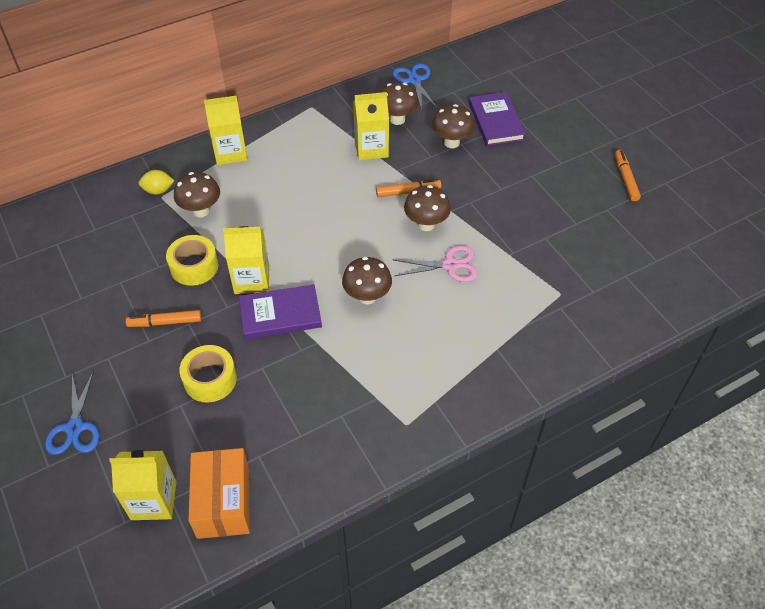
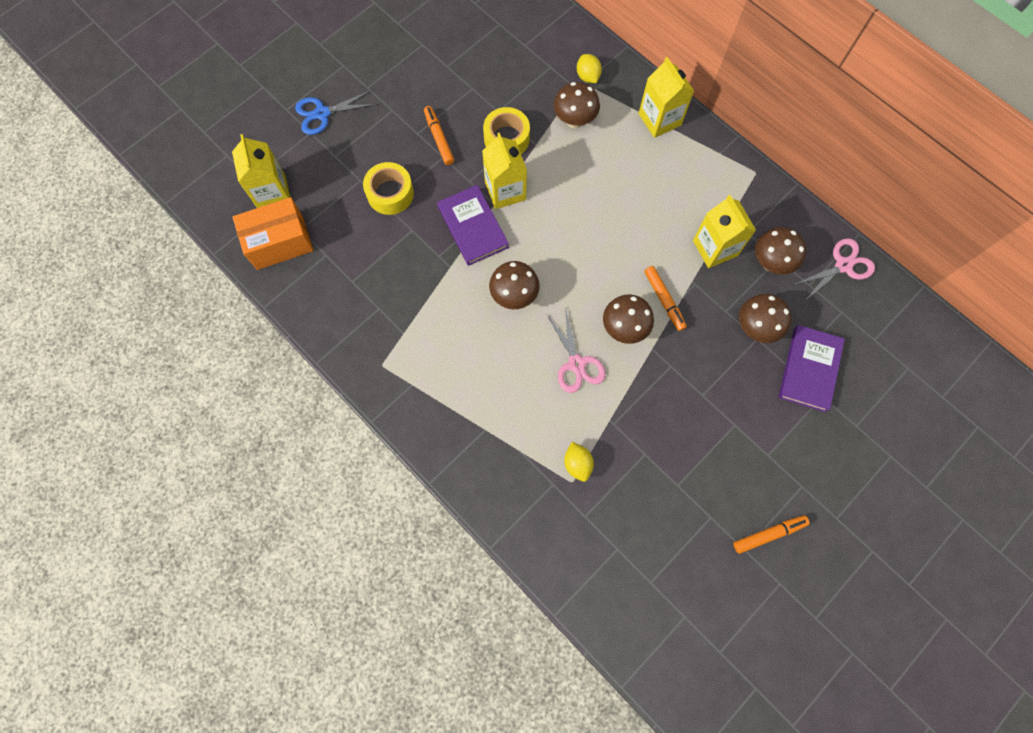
camera: 75 degrees right, 20 degrees up
(414, 80) = (843, 265): blue scissors -> pink scissors
(496, 121) = (809, 369): purple book -> purple book turned 45 degrees counterclockwise
(545, 286) = (577, 464): none -> yellow lemon

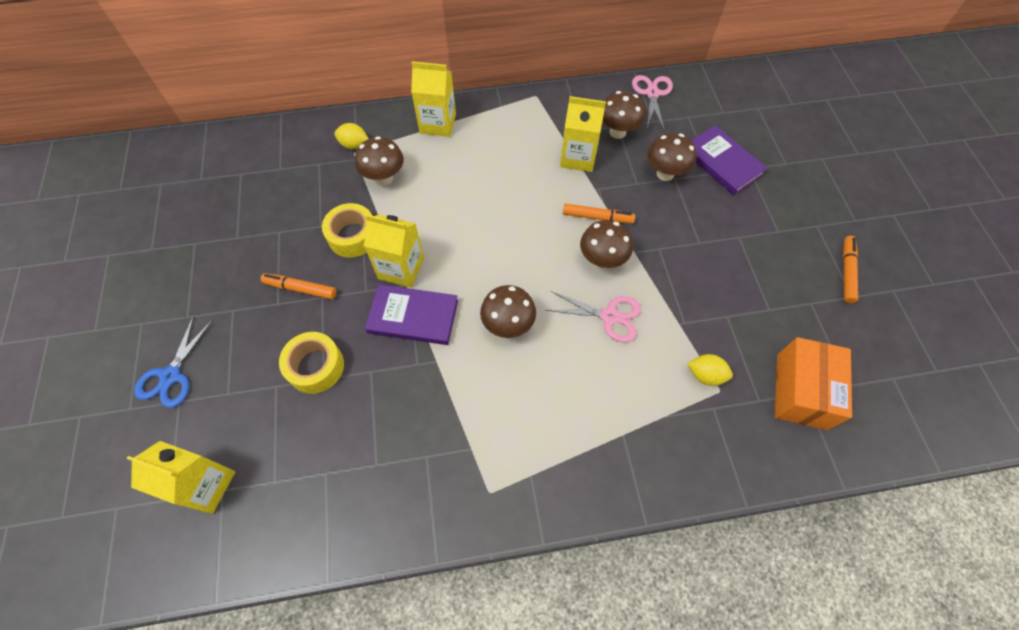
camera: 55 degrees left, 10 degrees down
(280, 242) = (269, 514): orange box -> orange box (801, 391)

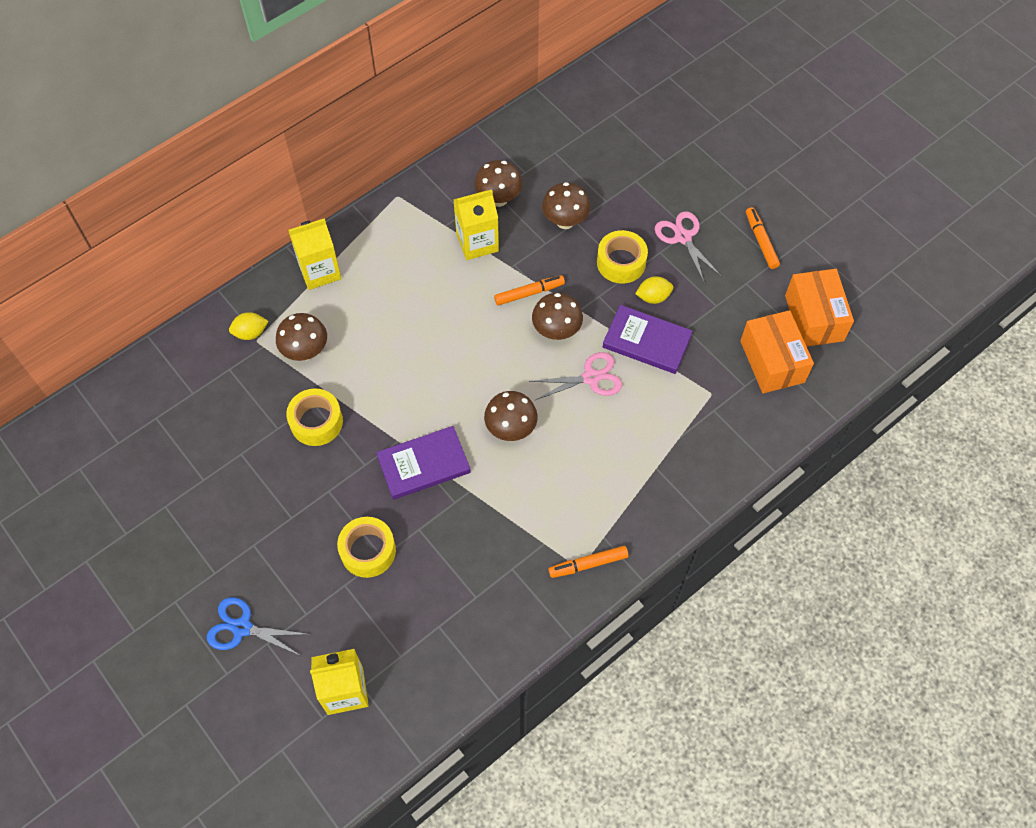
camera: 30 degrees left, 0 degrees up
(171, 376) = (242, 628): blue scissors -> blue scissors turned 120 degrees clockwise
(300, 289) = (303, 494): orange marker -> orange marker (588, 564)
(401, 268) = (383, 428): yellow carton -> none
(652, 94) = (508, 143): pink scissors -> pink scissors (683, 237)
(696, 229) = (621, 262): none -> yellow tape
(705, 375) = (694, 387): yellow lemon -> yellow lemon (653, 297)
(722, 162) = (609, 186): purple book -> purple book (646, 341)
(869, 370) = (814, 318): none -> orange box

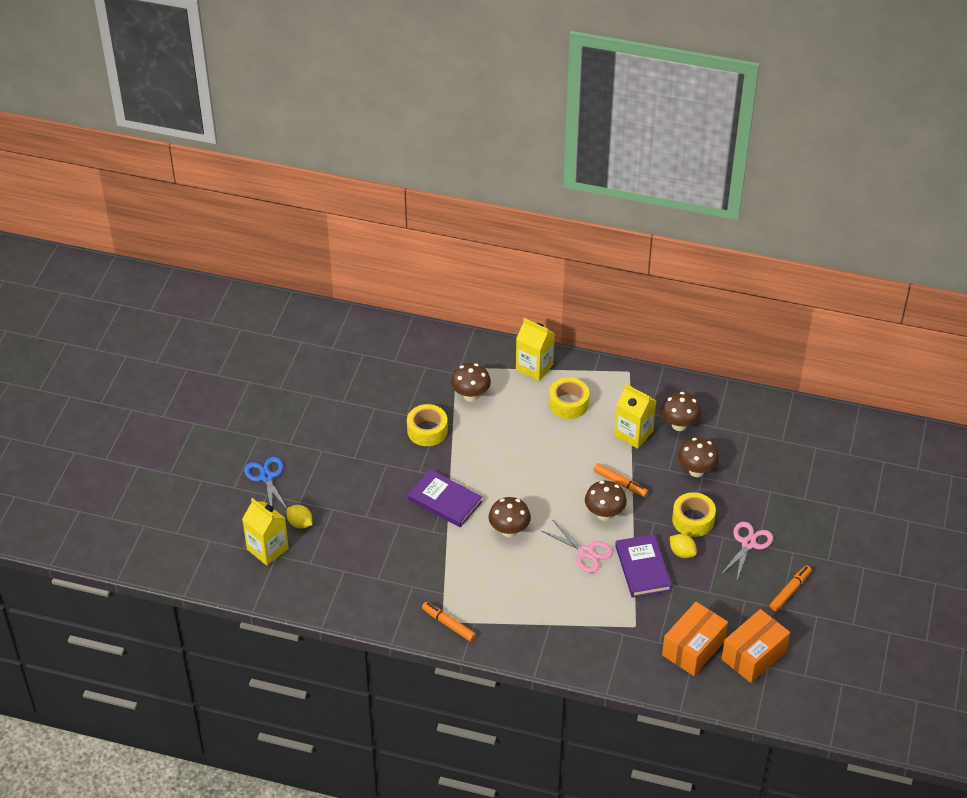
camera: 55 degrees right, 15 degrees down
(251, 333) = (459, 361): yellow lemon -> yellow lemon (300, 523)
(368, 551) = (363, 507): yellow tape -> yellow tape (568, 403)

